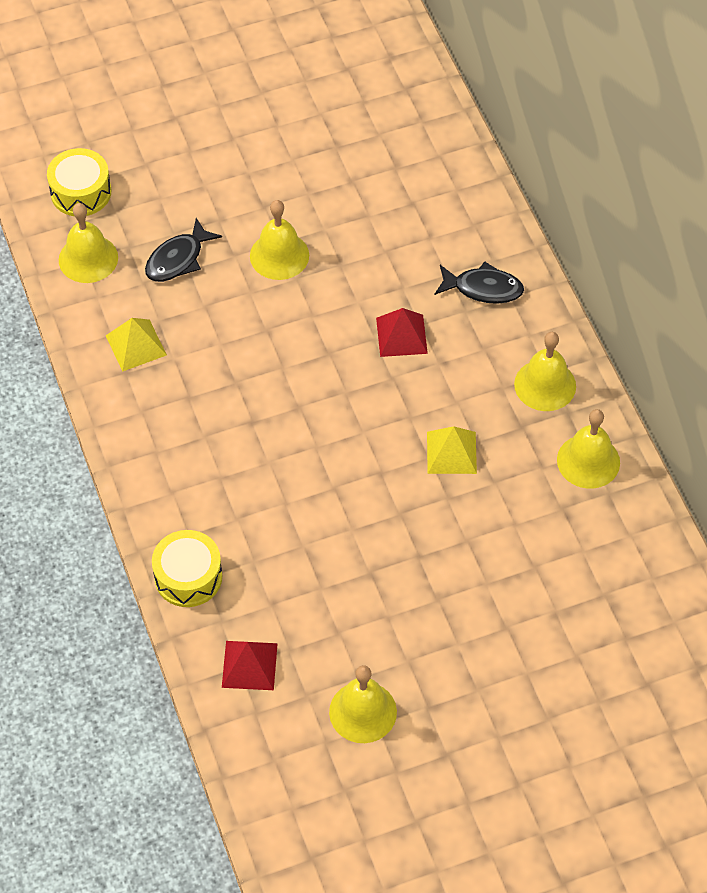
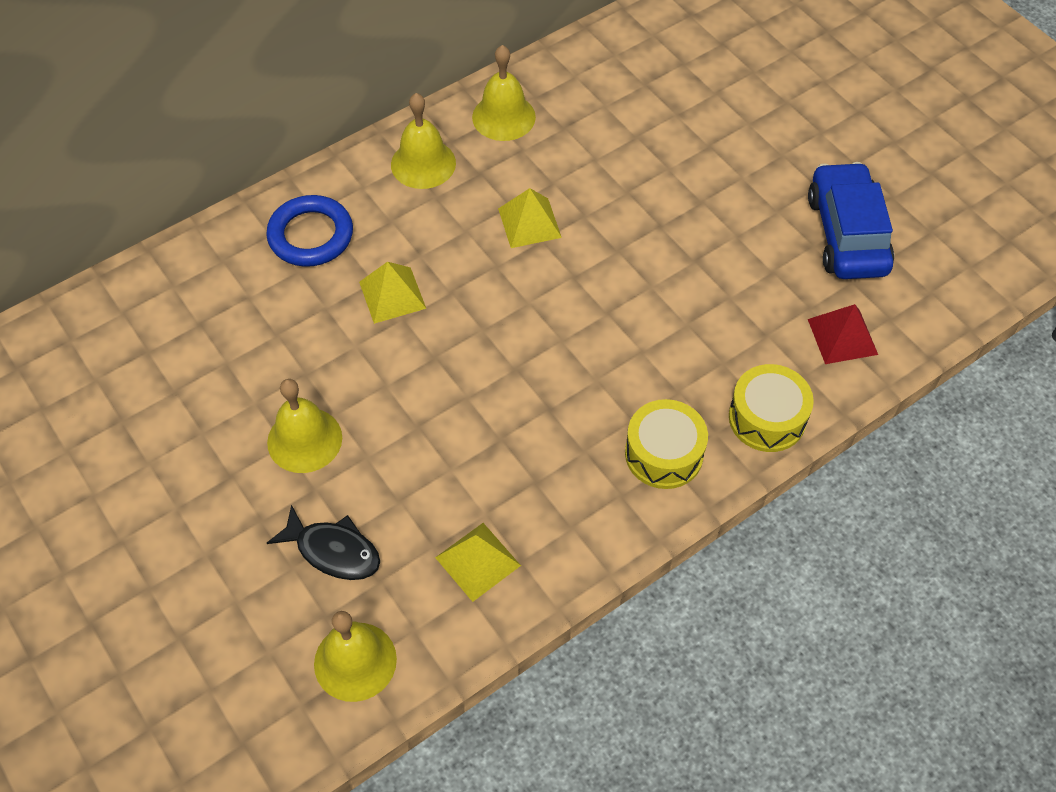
camera: 105 degrees left, 0 degrees up
(81, 192) = (242, 707): yellow drum -> yellow drum (664, 454)
(363, 712) = (846, 234): yellow bell -> blue car
(401, 335) = (392, 295): red pyramid -> yellow pyramid
(483, 288) = (311, 235): black fish -> blue ring

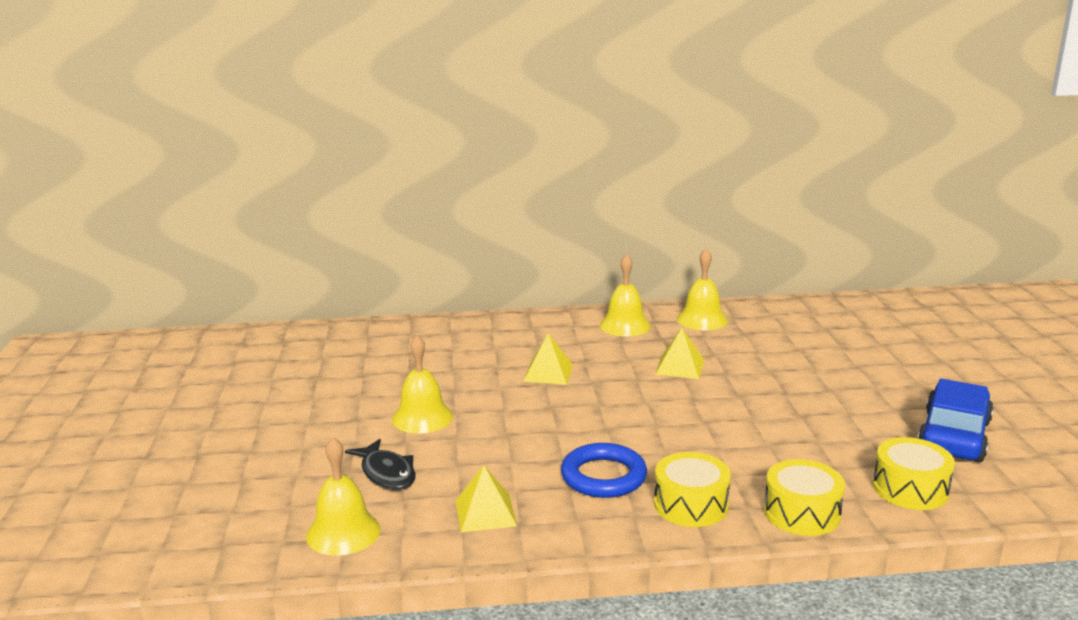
camera: 30 degrees right, 35 degrees down
(311, 235) = (518, 336): blue ring -> blue ring (603, 476)
(842, 336) = (910, 489): red pyramid -> yellow drum

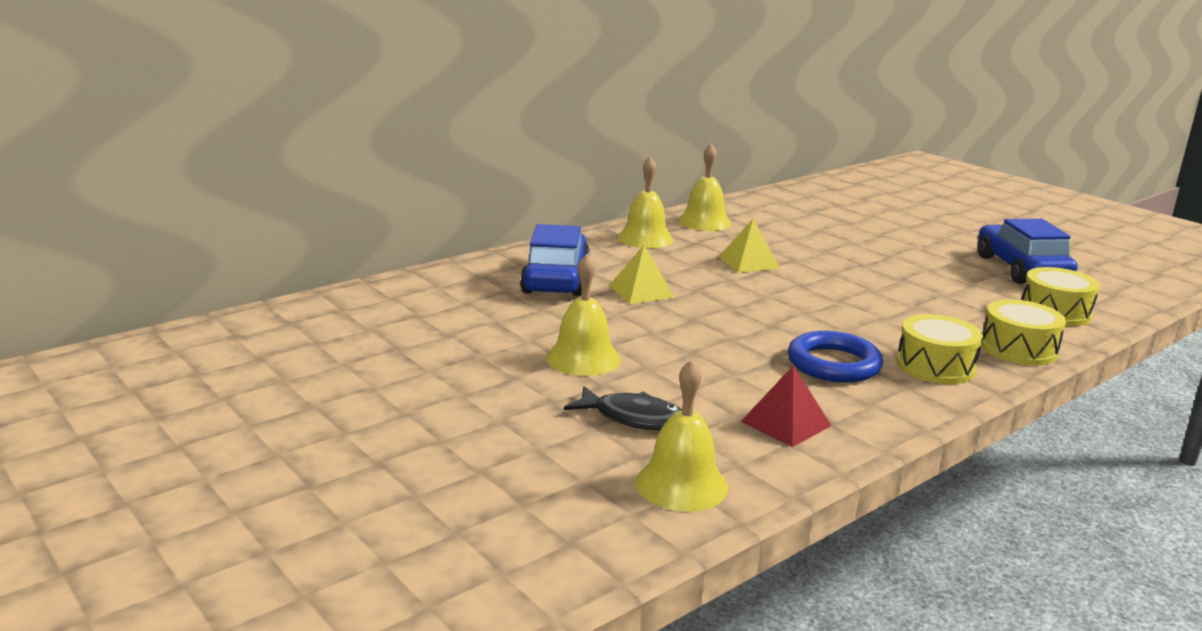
camera: 35 degrees left, 0 degrees up
(485, 513) = (786, 423): yellow pyramid -> red pyramid
(499, 347) = (555, 279): none -> blue car

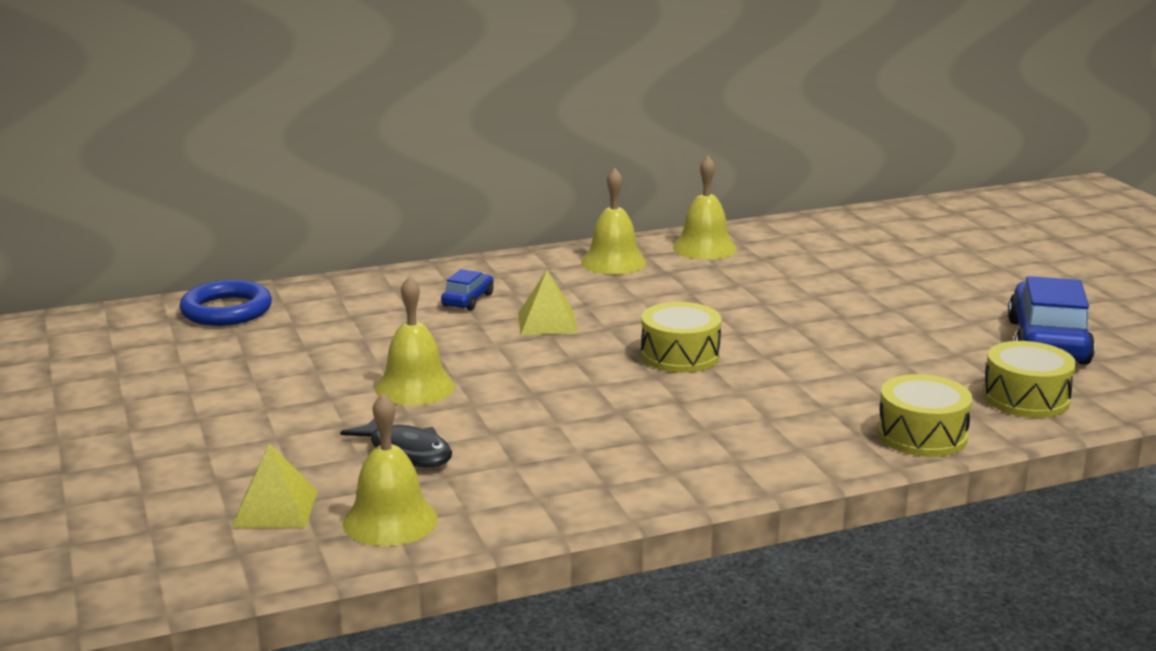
camera: 20 degrees right, 0 degrees up
(555, 279) = (468, 300): blue car -> blue car, size x0.49
(748, 262) = (705, 301): yellow pyramid -> yellow pyramid (275, 508)
(786, 423) = (557, 479): red pyramid -> none
(833, 364) = (678, 425): blue ring -> blue ring (226, 310)
(935, 366) = (794, 442): yellow drum -> yellow drum (680, 355)

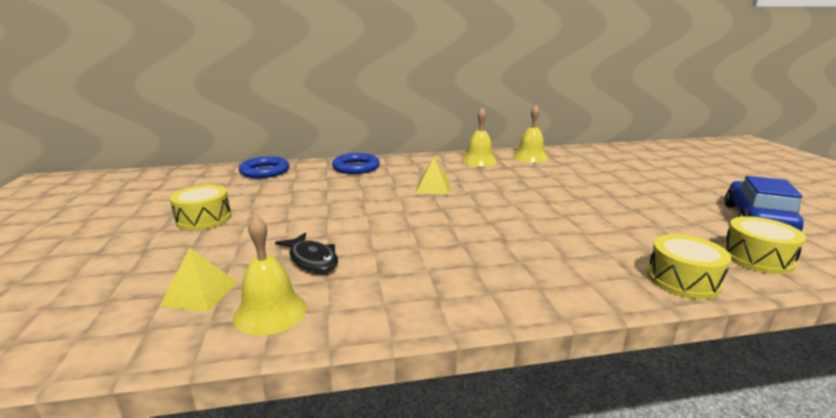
camera: 10 degrees right, 0 degrees up
(393, 291) = (356, 167): none -> blue ring
(415, 387) = (340, 218): yellow bell -> none
(468, 300) = (393, 174): blue car -> none
(680, 355) = (508, 211): yellow drum -> yellow drum (204, 219)

